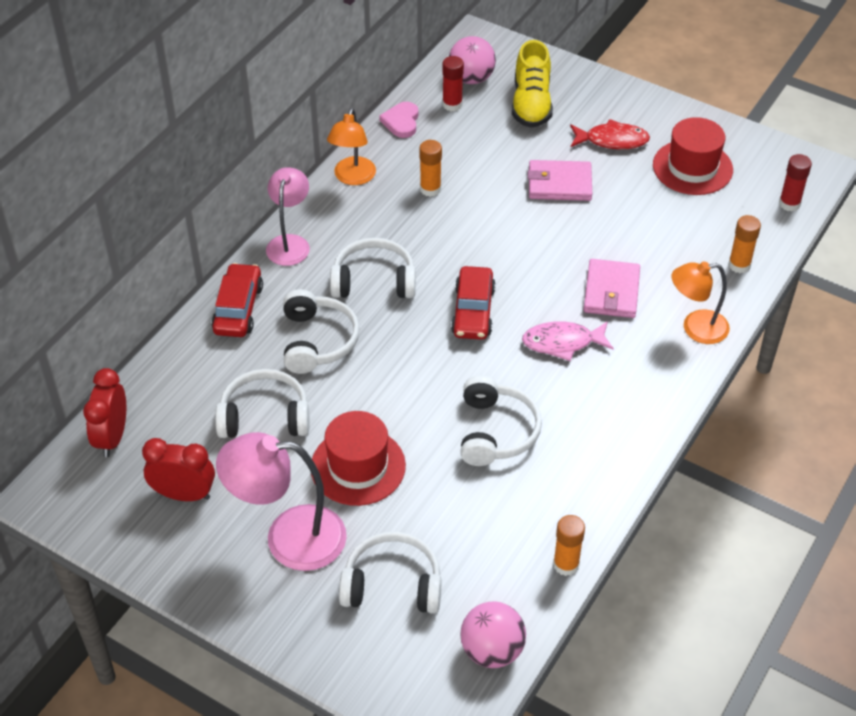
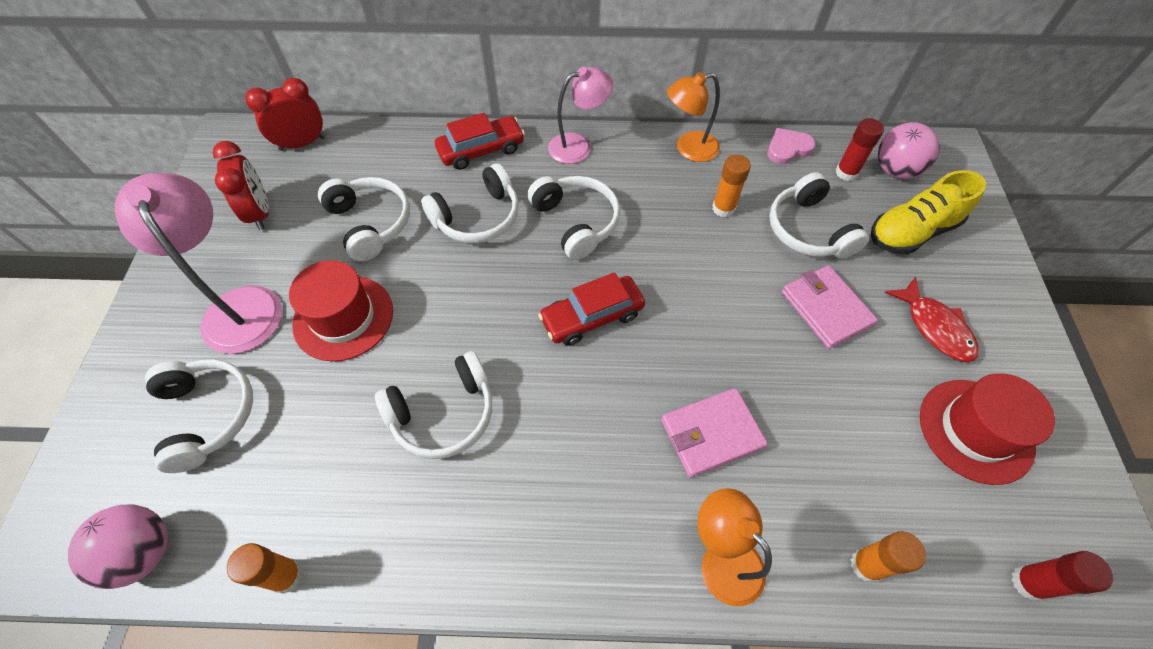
camera: 60 degrees right, 10 degrees up
(487, 155) = (808, 230): none -> white headphones
(562, 343) = (603, 419): pink fish -> none

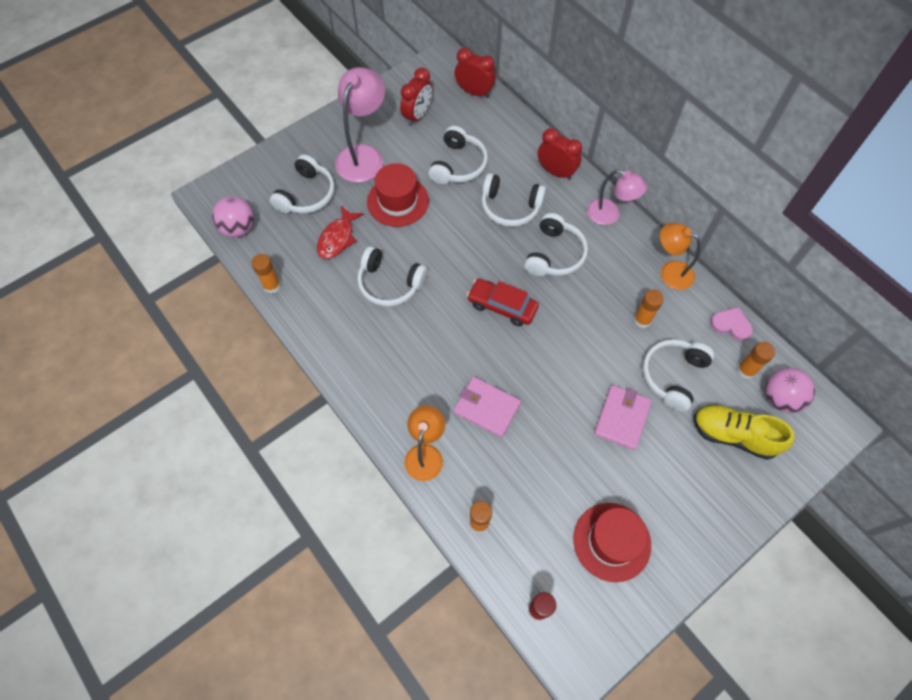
camera: 50 degrees right, 5 degrees up
(481, 150) = (556, 172): red car -> red clock
(846, 173) = (746, 370): red glue stick -> orange glue stick
(935, 327) = (667, 485): red fish -> red fish (337, 238)

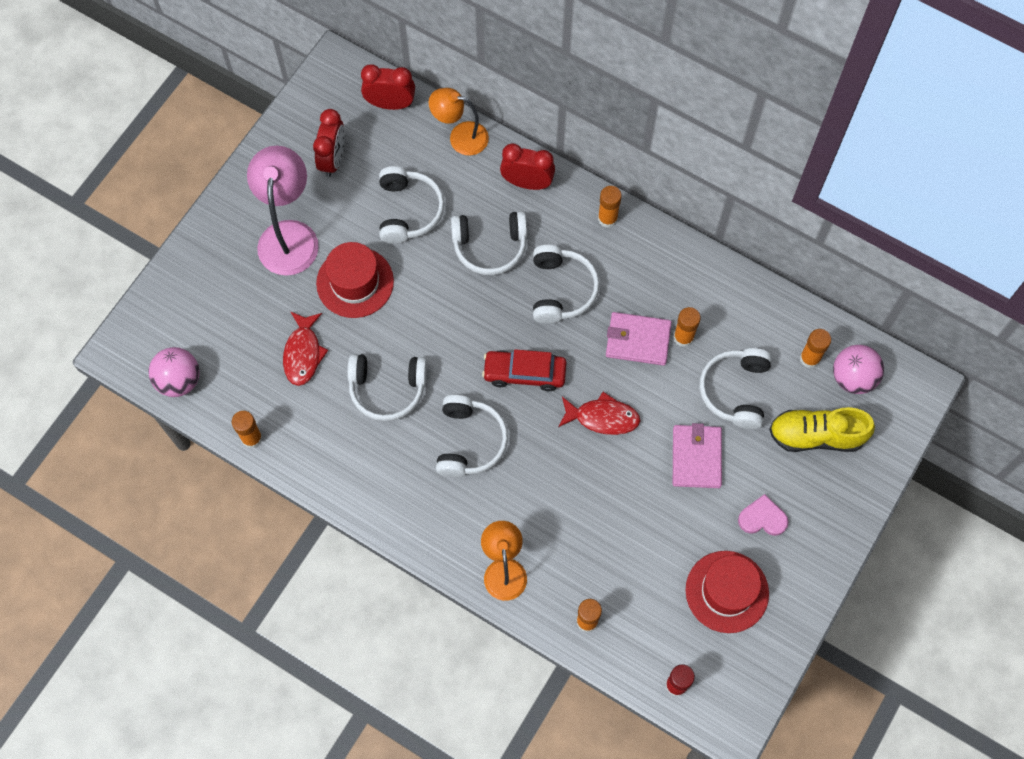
camera: 20 degrees left, 5 degrees up
(307, 195) = (242, 310): white headphones -> white headphones (469, 441)
(486, 408) = (550, 496): pink wallet -> pink wallet (637, 340)
(553, 360) = (602, 417): none -> red fish
(610, 215) = (607, 219): pink lamp -> orange glue stick
(670, 272) = (696, 268): orange lamp -> orange lamp (460, 137)
(731, 325) = (780, 310): pink heart -> pink heart (762, 518)

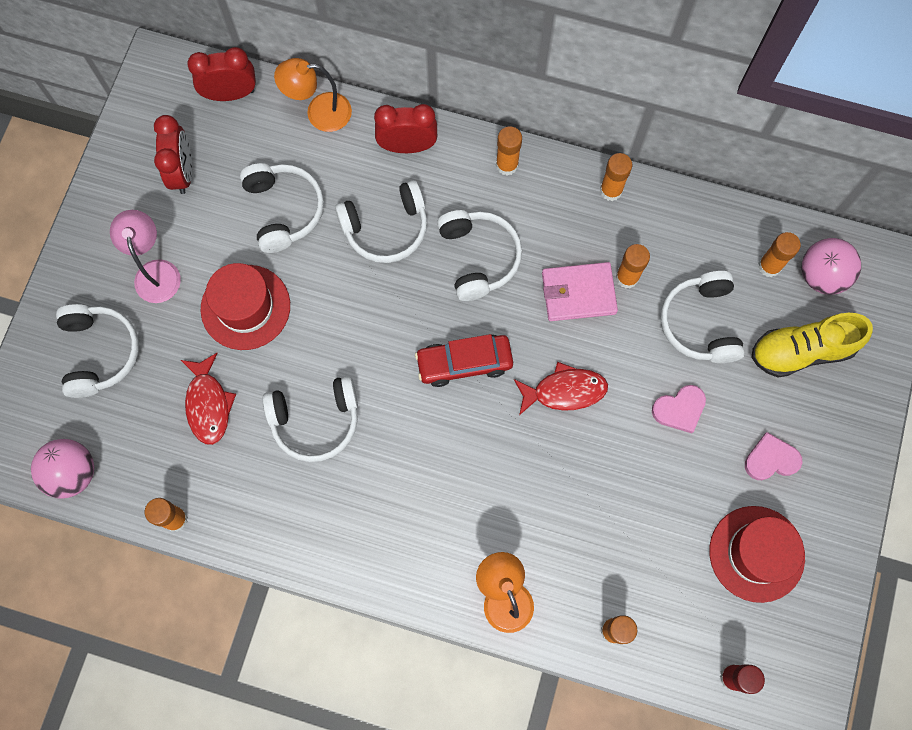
camera: 15 degrees left, 5 degrees up
(289, 235) = (156, 271): pink lamp -> pink lamp, size x0.65
(469, 441) = (424, 457): white headphones -> white headphones (100, 352)
(691, 261) = (611, 190): none -> orange glue stick
(696, 457) = (679, 409): pink wallet -> pink heart

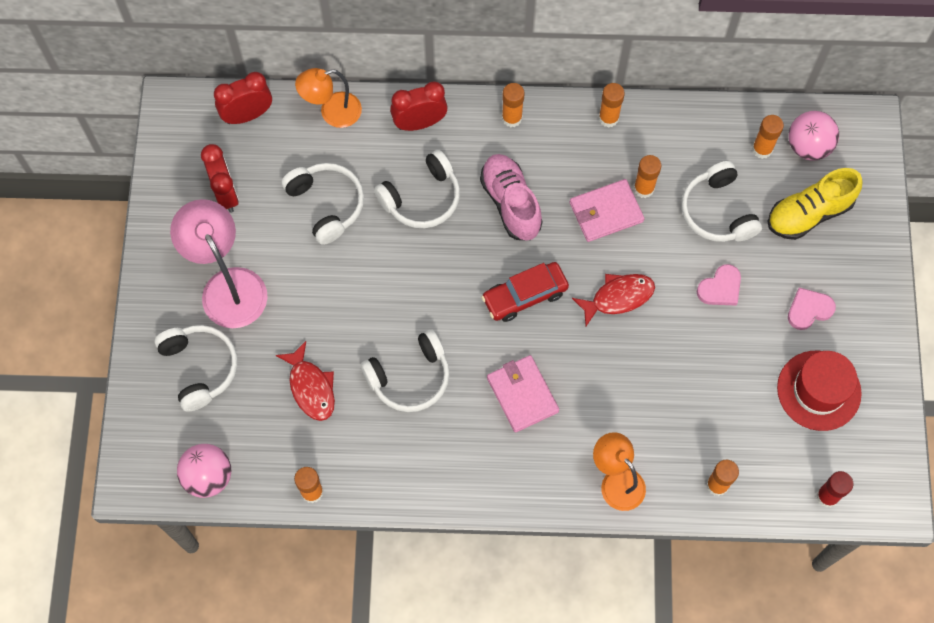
camera: 15 degrees left, 5 degrees down
(156, 271) = (228, 285): pink lamp -> pink lamp, size x1.53
(245, 307) = (318, 296): red hat -> none
(429, 472) = (522, 394): none -> pink wallet
(479, 257) = (511, 203): white headphones -> pink shoe

